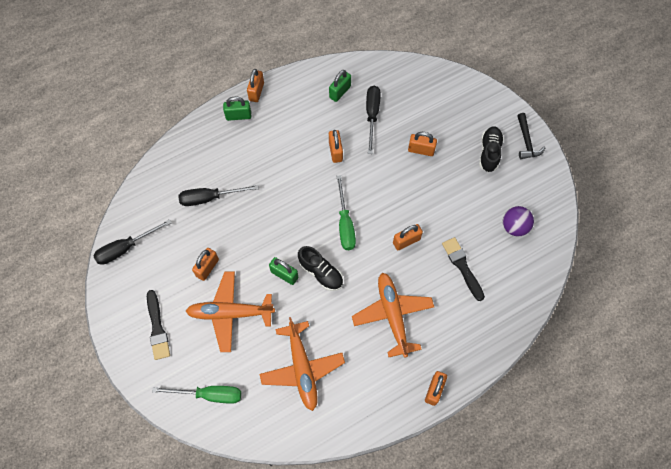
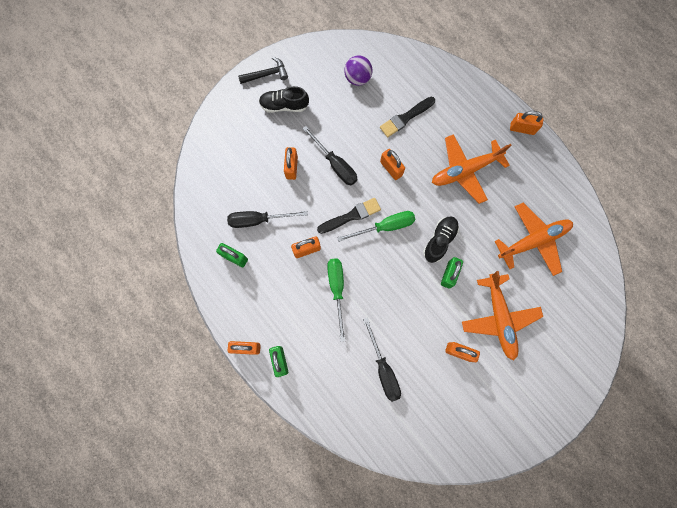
camera: 100 degrees left, 10 degrees up
(125, 248) = (457, 445): black screwdriver -> black screwdriver (335, 164)
(157, 328) = (531, 386): black brush -> black brush (351, 216)
(209, 394) = (579, 319): green screwdriver -> green screwdriver (337, 290)

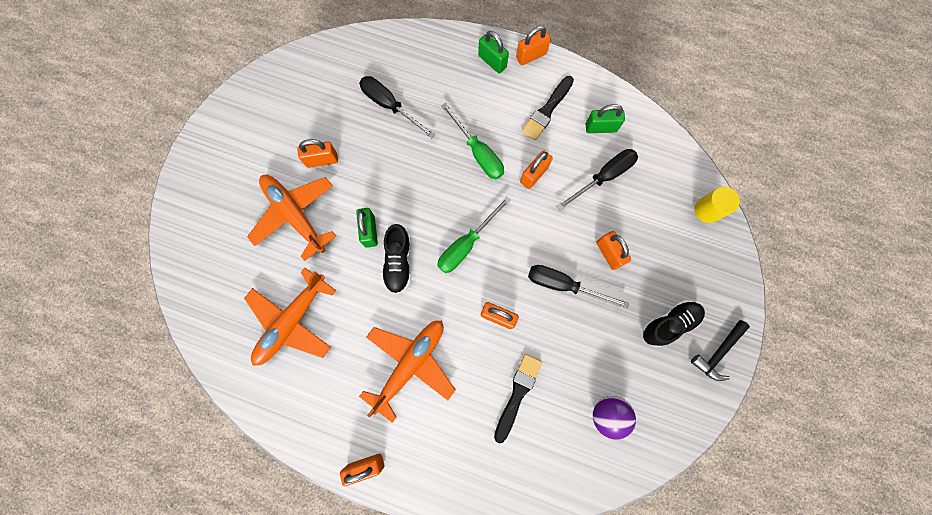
camera: 150 degrees right, 0 degrees up
(205, 158) = (707, 210): none -> yellow cylinder
(351, 216) = (509, 236): black brush -> black brush (547, 110)

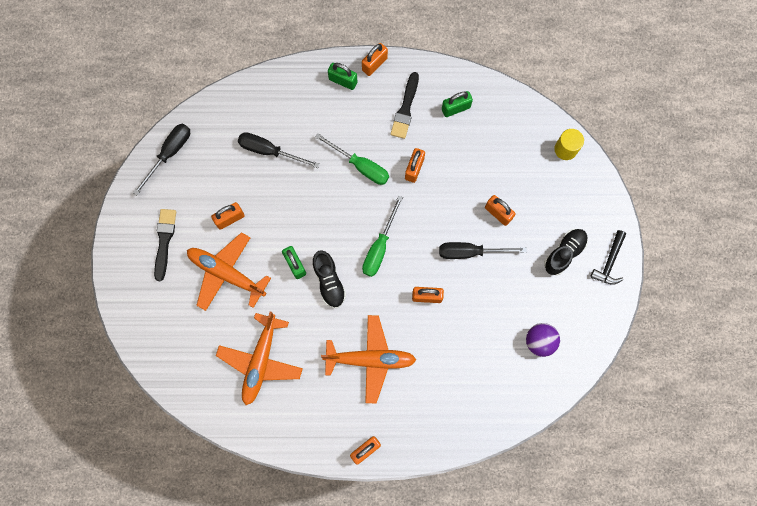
camera: 20 degrees left, 0 degrees up
(410, 364) = (370, 359): orange plane -> orange plane turned 75 degrees clockwise
(517, 394) = (464, 351): black brush -> black brush (164, 241)
(603, 177) = (472, 150): black screwdriver -> black screwdriver (169, 154)

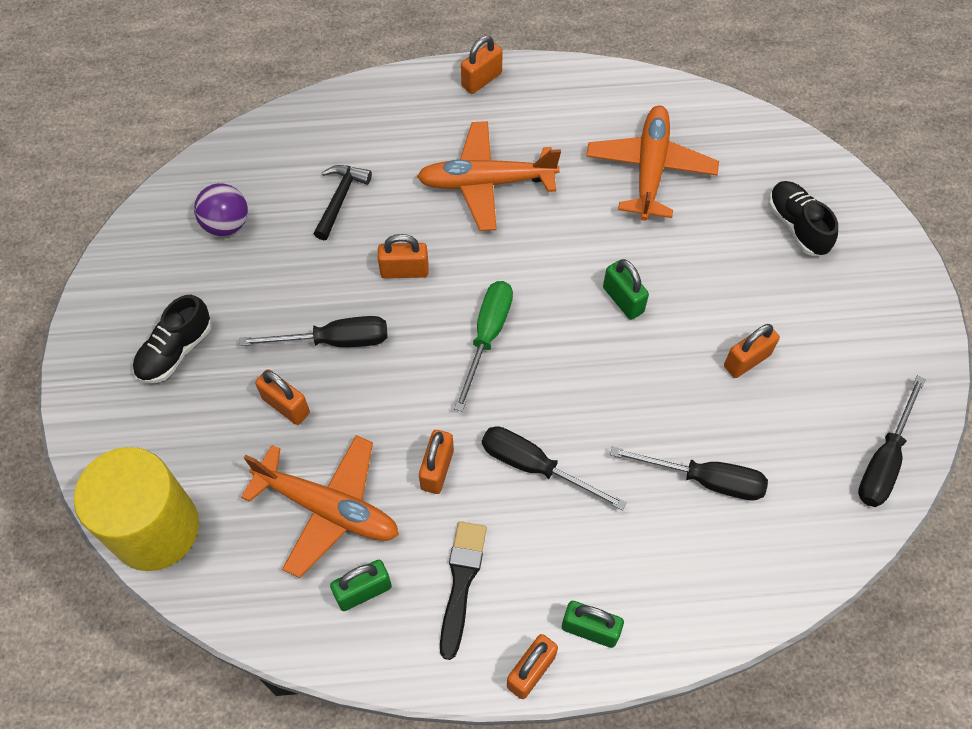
camera: 175 degrees right, 15 degrees down
(164, 241) = (845, 318): black brush -> none
(226, 273) = (731, 279): orange plane -> orange plane (328, 508)
(329, 282) = (563, 280): black shoe -> black shoe (797, 226)
(360, 166) = (535, 467): green screwdriver -> black screwdriver
(565, 149) = (155, 529): yellow cylinder -> yellow cylinder, size x2.03
(609, 262) = (100, 343): black hammer -> black hammer (340, 199)

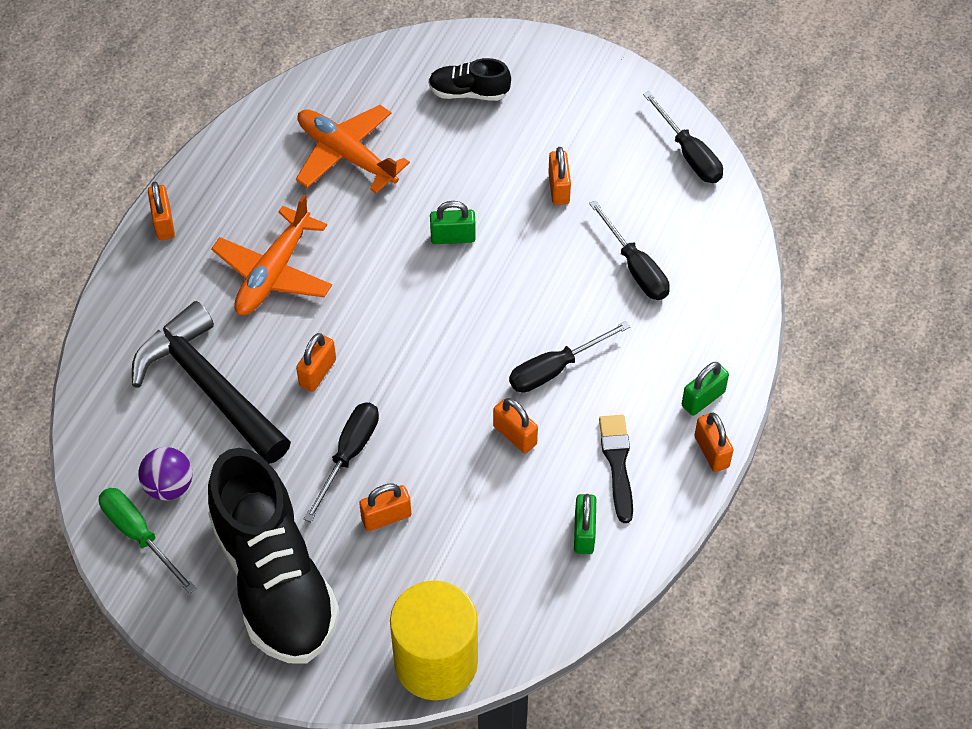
camera: 60 degrees left, 5 degrees down
(175, 351) = (274, 580): black shoe -> black shoe, size x2.21
(328, 508) = (499, 526): orange plane -> none
(340, 199) = (208, 386): black hammer -> black hammer, size x2.16
(461, 582) = (617, 463): black brush -> black brush turned 45 degrees clockwise
(487, 336) = (421, 344): green screwdriver -> green screwdriver (139, 535)
(705, 480) = (635, 267): black screwdriver -> black screwdriver turned 105 degrees clockwise

